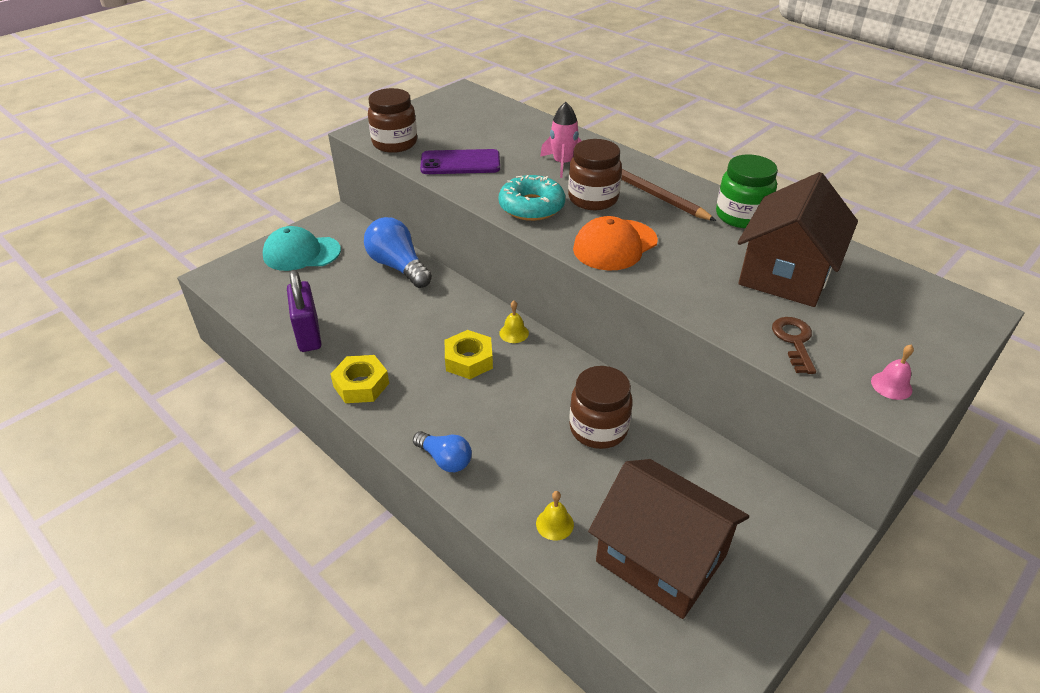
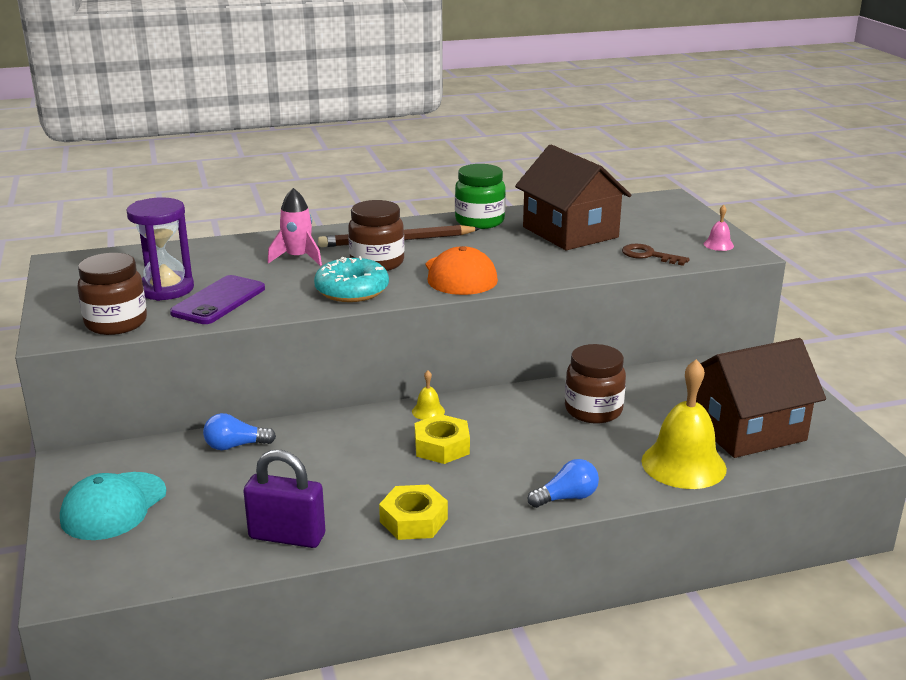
camera: 60 degrees left, 15 degrees down
(398, 266) = (235, 446): blue light bulb -> blue light bulb, size x0.60
(459, 138) = (166, 289): none -> purple hourglass
(554, 524) = (683, 464): yellow bell -> yellow bell, size x2.32

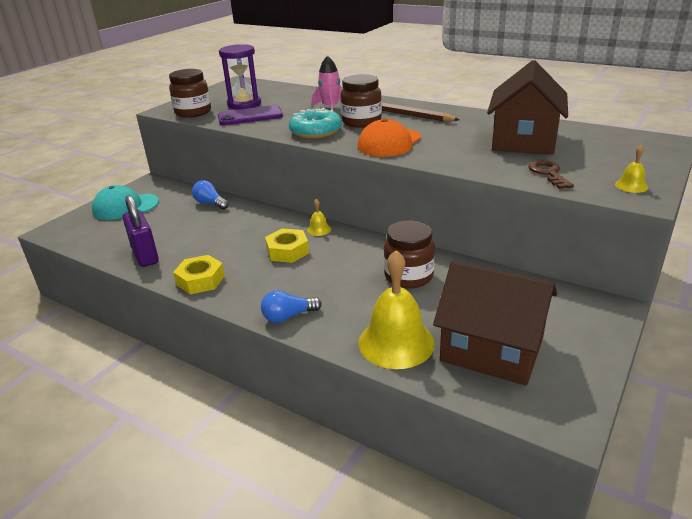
camera: 50 degrees right, 5 degrees up
(479, 221) = (476, 117): green jar -> none
(566, 497) = (288, 316): blue light bulb -> blue light bulb turned 135 degrees clockwise
(718, 245) = (631, 186): pink bell -> yellow bell

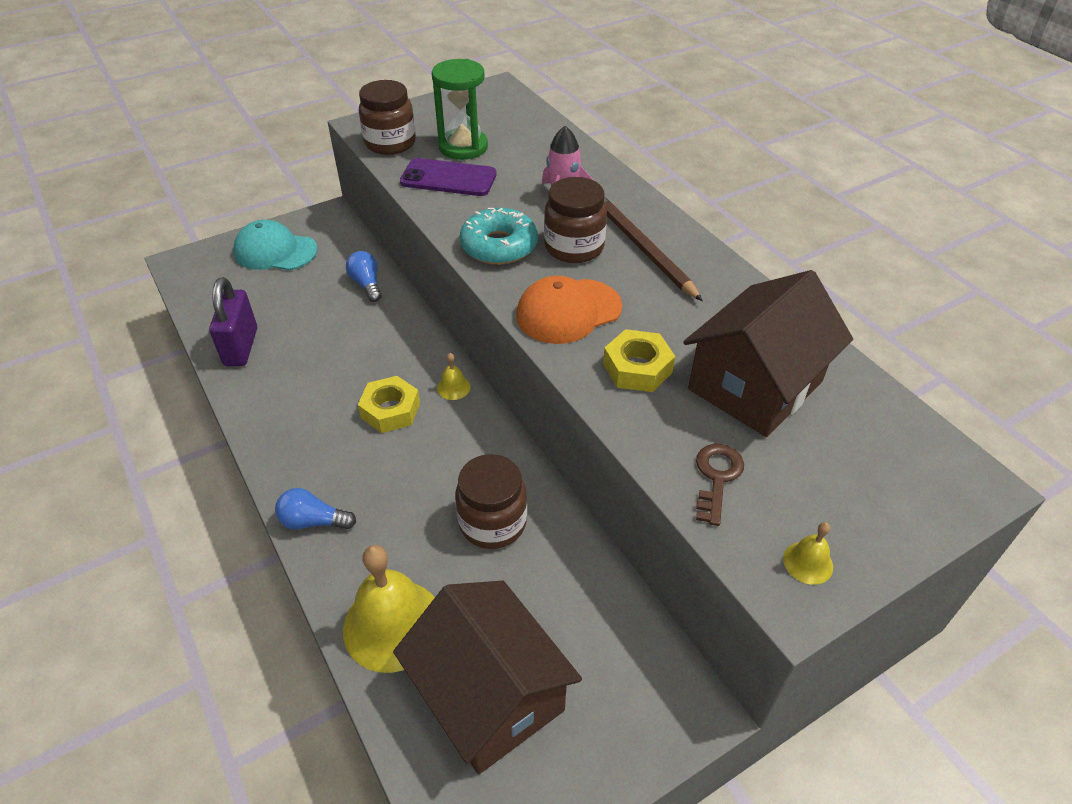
camera: 25 degrees right, 15 degrees up
(200, 280) = (267, 416): yellow nut -> yellow nut (637, 368)
(244, 104) = (463, 147): purple hourglass -> green hourglass

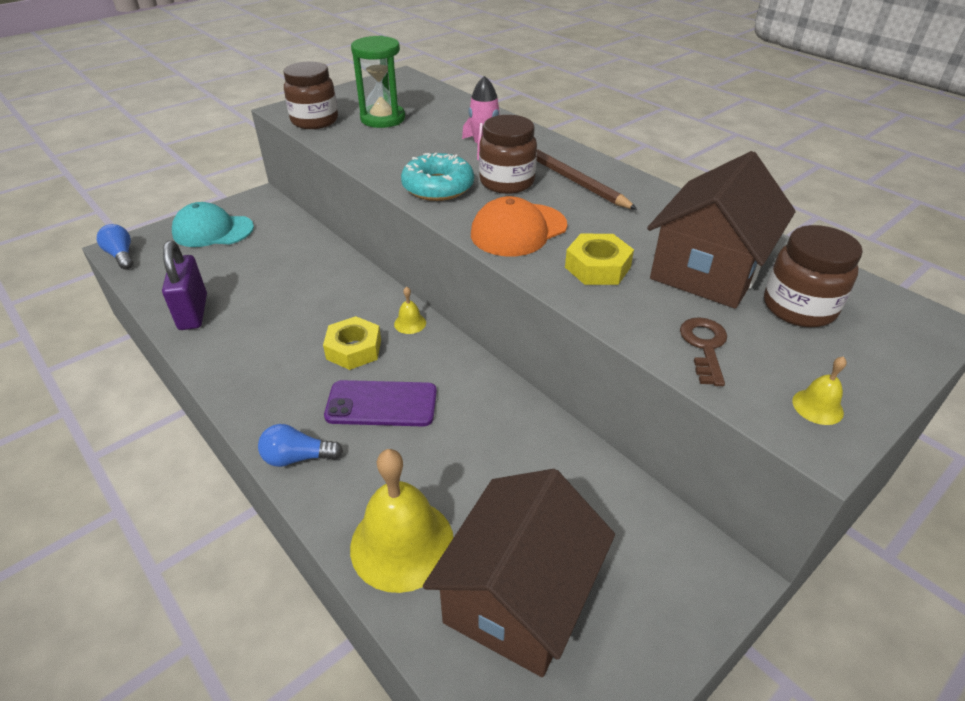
camera: 10 degrees left, 5 degrees down
(367, 284) = (307, 249): blue light bulb -> blue light bulb (121, 256)
(448, 178) = (376, 142): purple phone -> purple phone (381, 404)
(489, 695) = (518, 596): brown house -> brown house turned 75 degrees clockwise
(492, 523) = (478, 434): brown jar -> brown jar (798, 308)

